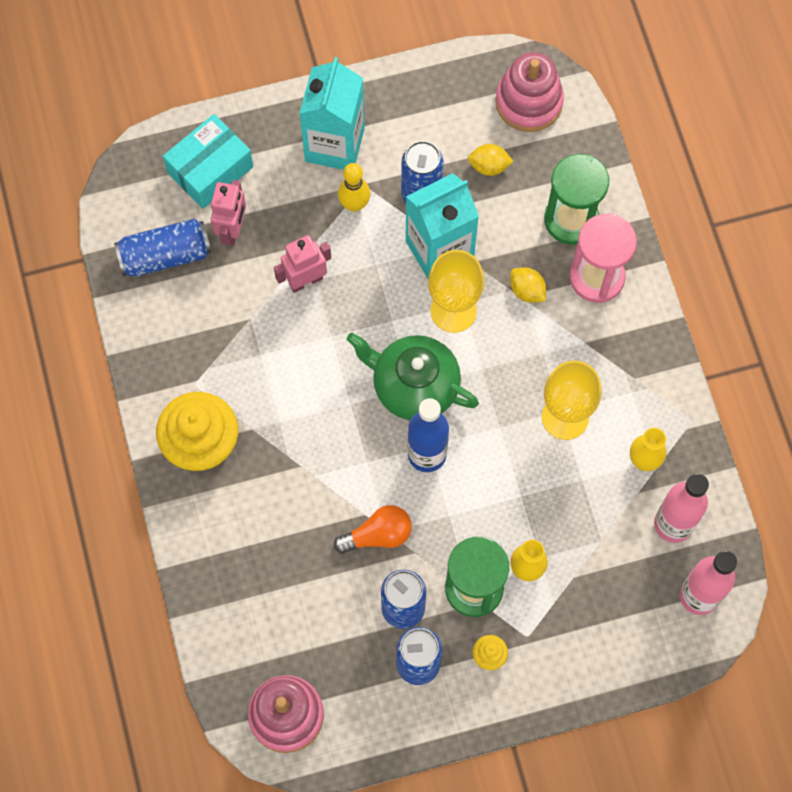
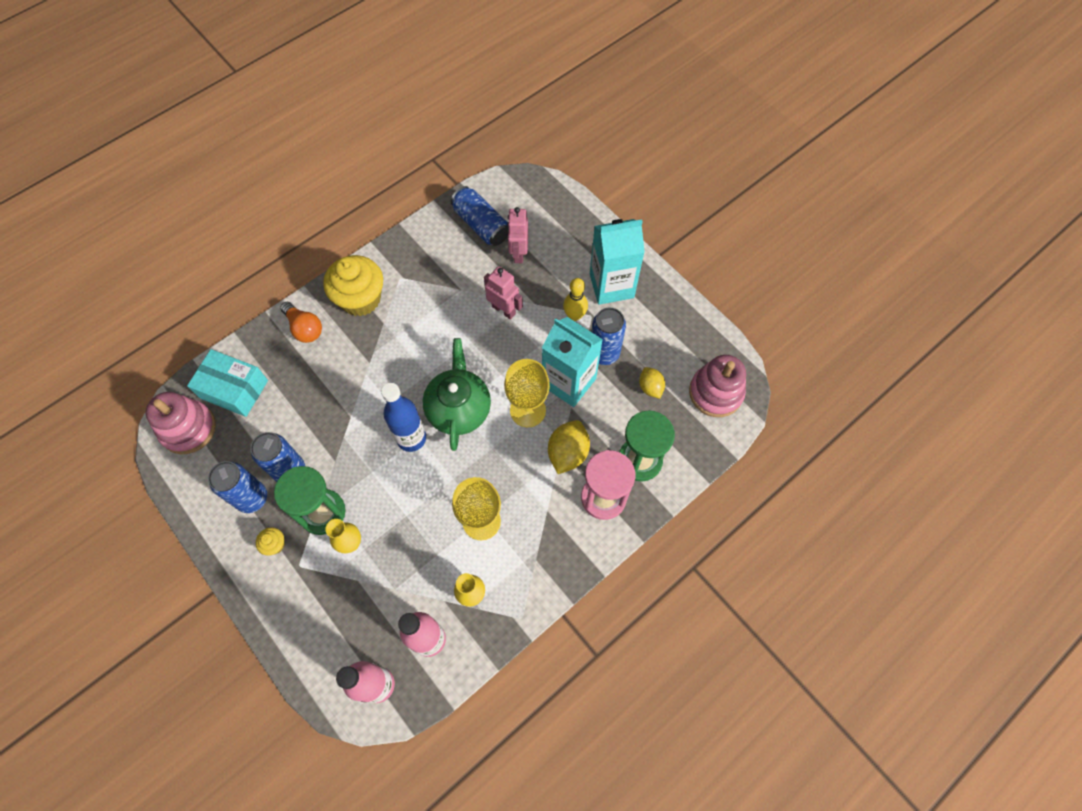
camera: 65 degrees right, 5 degrees down
(210, 169) = (553, 224): turquoise box -> turquoise box (234, 389)
(232, 229) = (518, 253): pink robot -> pink robot turned 105 degrees clockwise
(378, 535) = (338, 432): orange light bulb -> orange light bulb (304, 328)
(527, 291) = (568, 453): yellow lemon -> yellow lemon, size x1.58

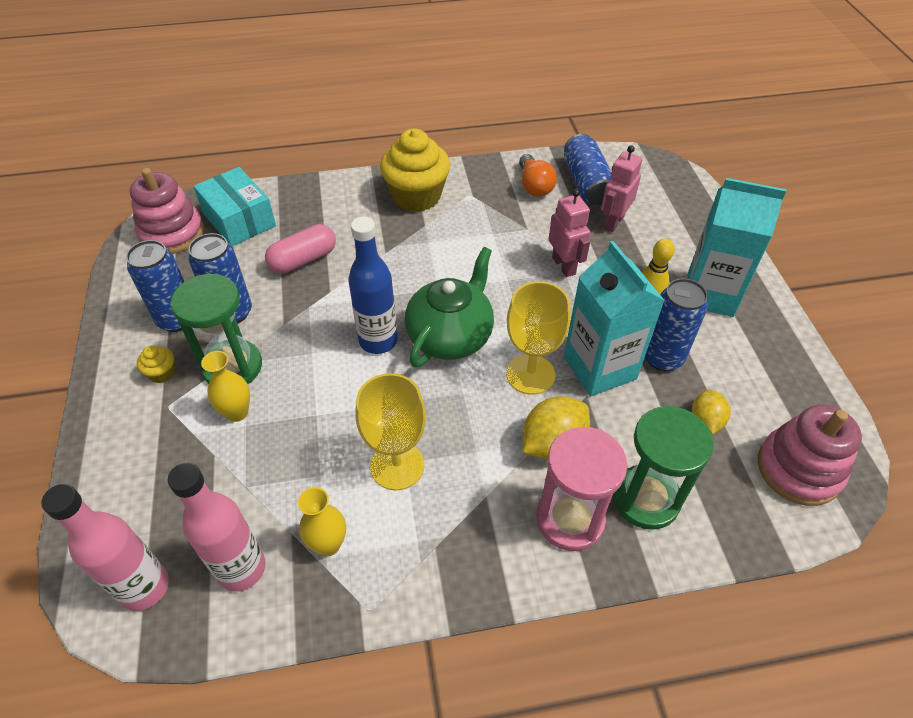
camera: 30 degrees right, 15 degrees down
(304, 328) = (344, 198): orange light bulb -> orange light bulb (534, 186)
(311, 400) = (303, 260): none -> pink capsule

